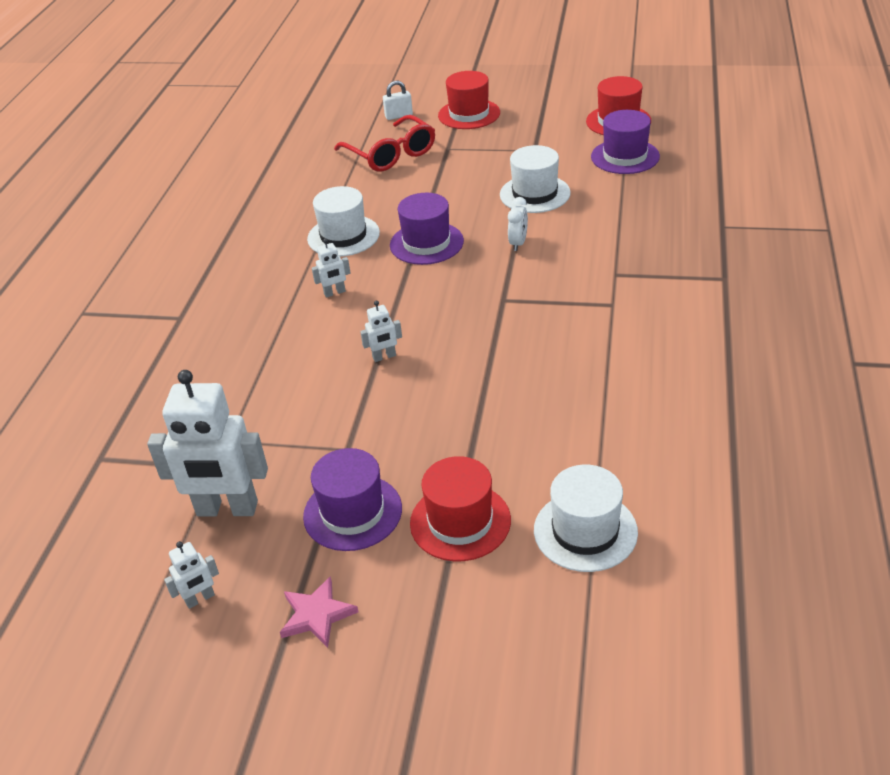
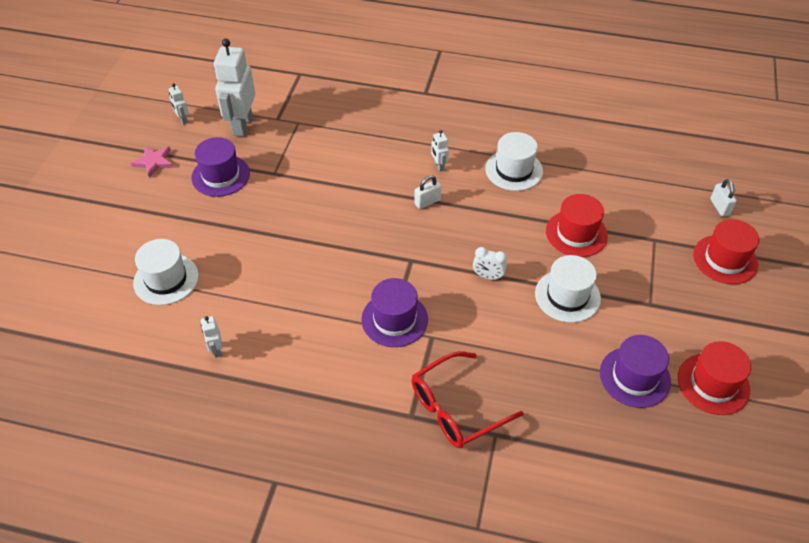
camera: 90 degrees right, 10 degrees up
(384, 357) = (358, 191): white robot -> white robot (216, 350)
(391, 154) = (644, 200): red glasses -> red glasses (456, 408)
(402, 296) = (427, 202): none -> white padlock
(426, 243) = (496, 218): purple hat -> purple hat (394, 319)
(460, 521) = (196, 222): red hat -> red hat (576, 233)

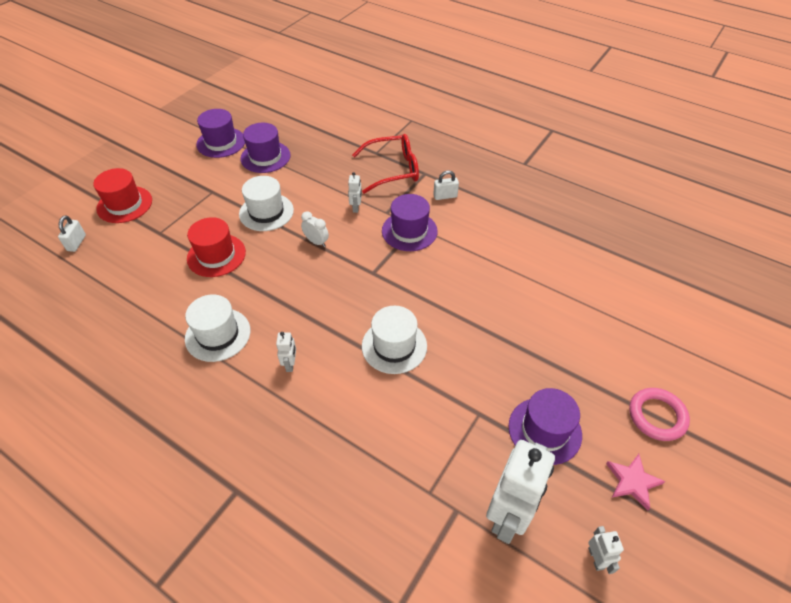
camera: 160 degrees left, 0 degrees up
(128, 208) = (657, 416): none -> pink ring
(166, 279) = (605, 317): white hat -> white hat (394, 346)
(216, 350) = (559, 246): white robot -> white robot (356, 207)
(427, 202) = (327, 324): white padlock -> white padlock (445, 196)
(713, 383) = (221, 142): red hat -> purple hat

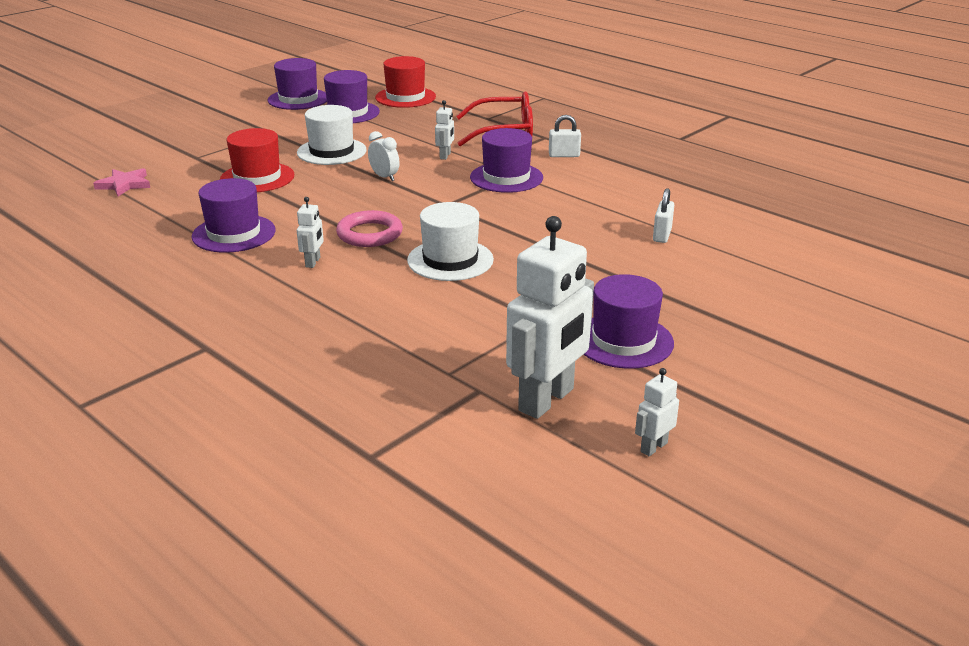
camera: 10 degrees right, 20 degrees down
(76, 243) = (97, 157): white padlock -> white padlock (662, 235)
(124, 204) = (164, 135): red hat -> red hat (405, 97)
(218, 334) = (234, 233): white hat -> purple hat
(596, 558) = (653, 447): white robot -> white robot turned 135 degrees counterclockwise
(632, 481) = (730, 392): pink star -> pink star (124, 185)
(657, 416) = (785, 344): pink ring -> pink ring (369, 234)

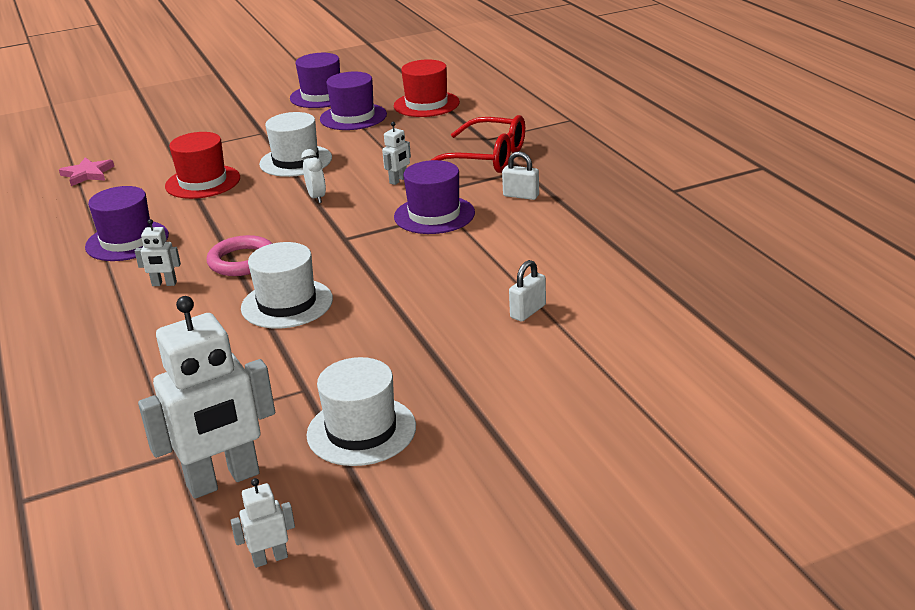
camera: 25 degrees right, 0 degrees up
(313, 262) = (164, 284): white robot -> white robot turned 60 degrees clockwise
(623, 341) = (361, 431): purple hat -> white hat

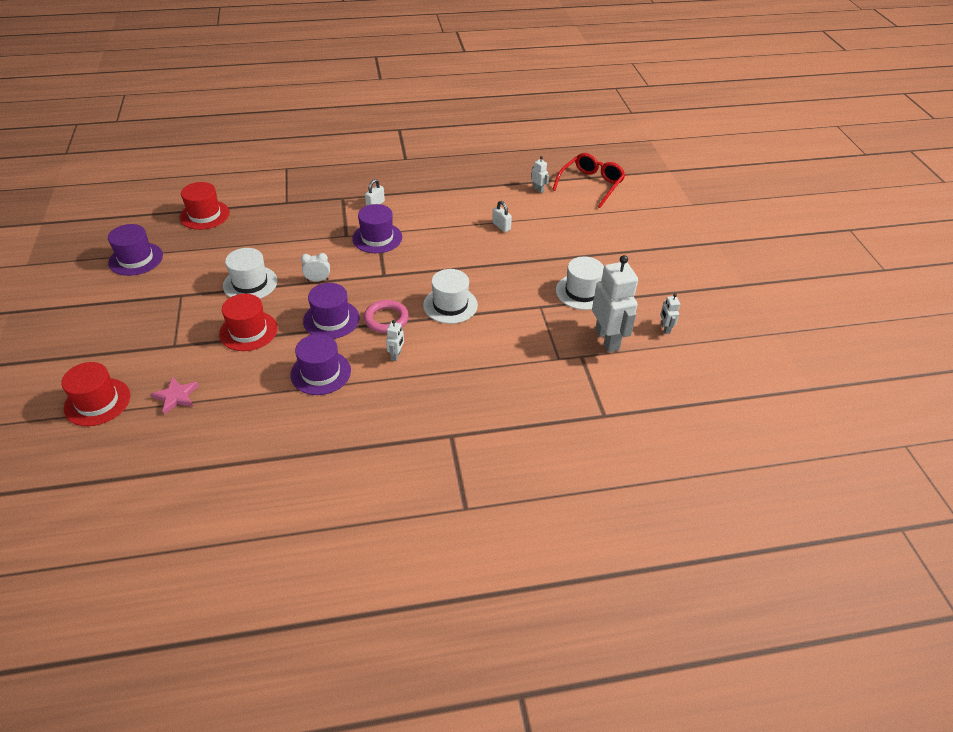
camera: 80 degrees left, 15 degrees up
(81, 142) = (97, 402): none -> red hat
(353, 117) = (194, 249): purple hat -> purple hat (331, 319)
(398, 180) = (319, 244): white robot -> white robot (538, 189)
(486, 158) = (315, 207): red glasses -> red glasses (591, 184)

